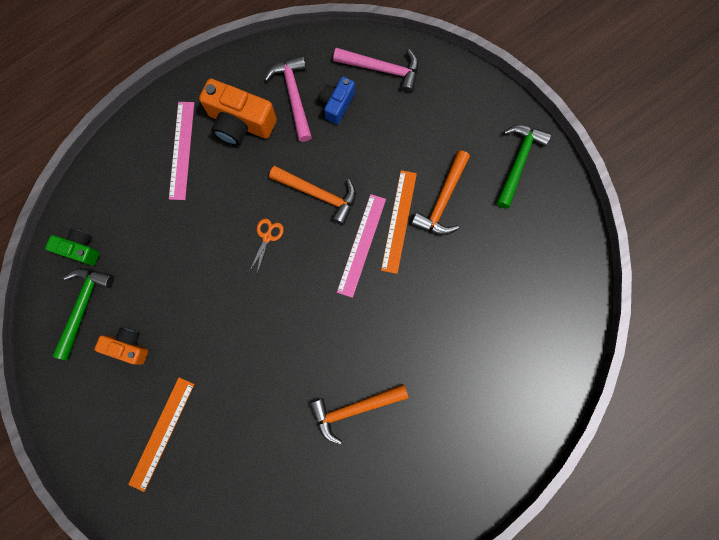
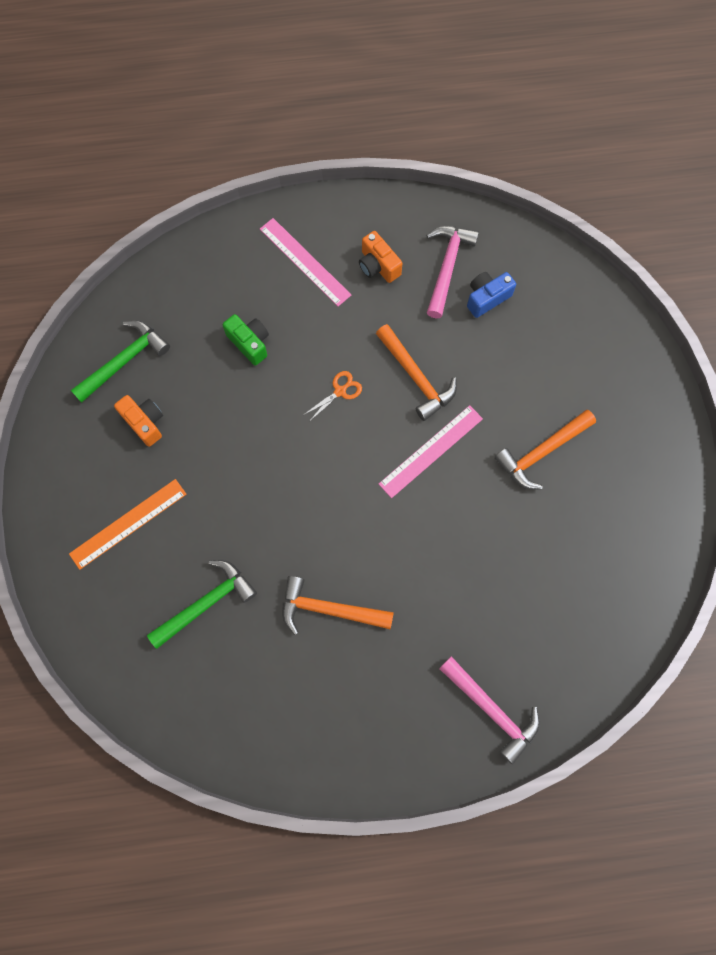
camera: 30 degrees right, 5 degrees down
(80, 249) = (153, 305): green camera -> green camera (249, 343)
(182, 150) = (305, 262): pink ruler -> pink ruler turned 75 degrees counterclockwise
(240, 123) = (378, 265): orange camera -> orange camera, size x0.60
(382, 69) = (554, 287): pink hammer -> pink hammer (491, 710)
(399, 221) = (483, 448): orange ruler -> none
(518, 162) = (645, 456): green hammer -> green hammer (206, 603)

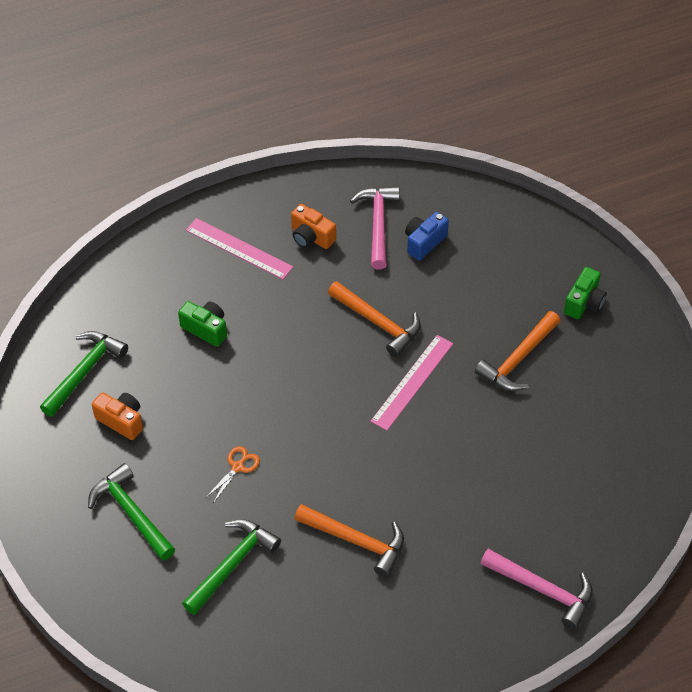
camera: 15 degrees left, 20 degrees down
(128, 523) = (131, 513): orange ruler -> green hammer
(329, 609) = (356, 541): orange hammer -> orange hammer turned 150 degrees counterclockwise
(340, 391) = (308, 351): orange scissors -> orange scissors (237, 467)
(626, 405) = (584, 303): none -> green camera

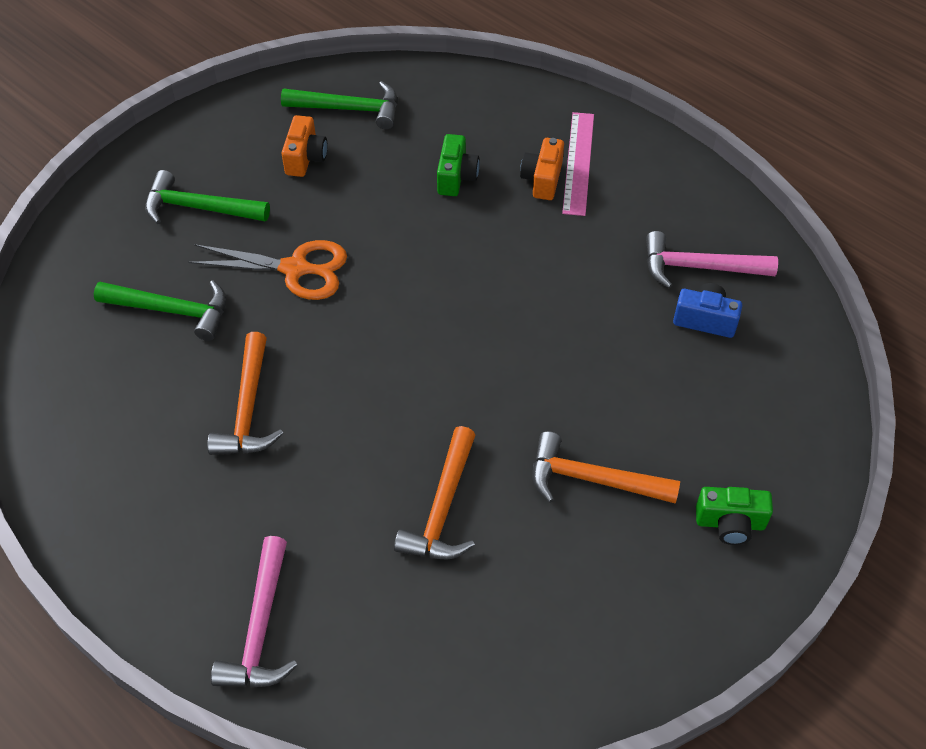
camera: 65 degrees right, 0 degrees up
(131, 513) = (199, 208): green hammer -> green hammer turned 105 degrees counterclockwise
(237, 467) = (295, 269): orange scissors -> orange scissors, size x1.93
(311, 237) = (637, 215): orange camera -> orange camera (542, 179)
(378, 224) = (699, 267): pink hammer -> pink hammer turned 150 degrees counterclockwise
(378, 323) = (558, 319): orange hammer -> orange hammer (443, 508)
(412, 382) = (494, 382): pink ruler -> none

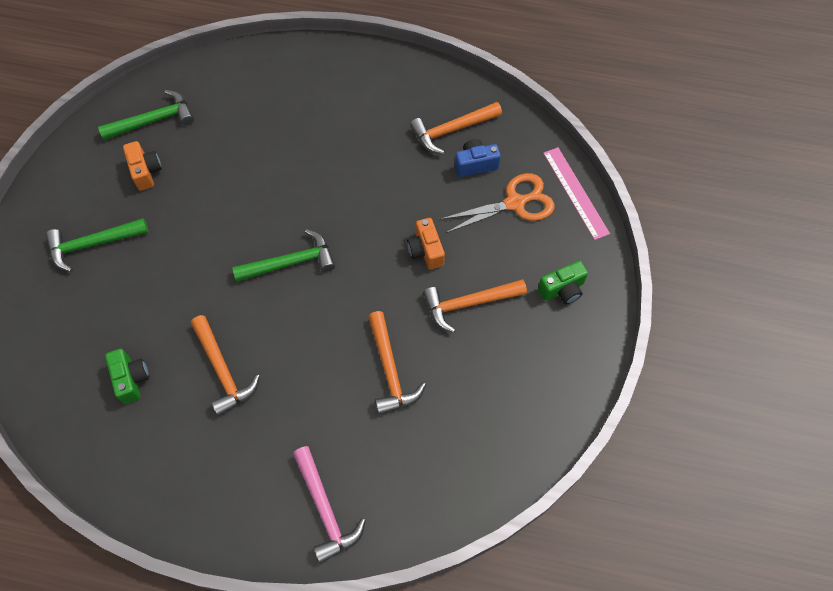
camera: 30 degrees left, 10 degrees up
(172, 310) = (123, 329): green hammer -> green hammer (291, 262)
(295, 269) = (191, 256): orange scissors -> orange scissors (515, 203)
(456, 177) = (260, 138): green camera -> green camera (131, 379)
(542, 179) = (318, 114): orange camera -> orange camera (426, 250)
(578, 163) = (335, 91): pink ruler -> pink ruler (575, 192)
(699, 267) = (452, 130): pink hammer -> orange hammer

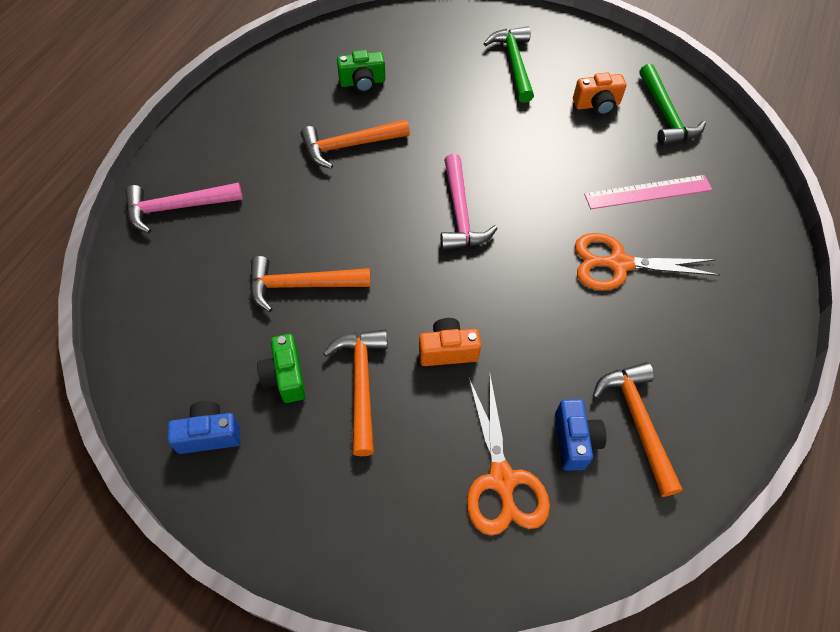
camera: 100 degrees right, 5 degrees down
(291, 262) = (460, 213): green hammer -> pink hammer
(322, 146) = (619, 264): none -> orange scissors
(537, 400) = (209, 434): none -> blue camera
(562, 289) = (350, 509): green camera -> green camera (285, 376)
(575, 192) = (507, 577): pink ruler -> pink ruler (648, 192)

